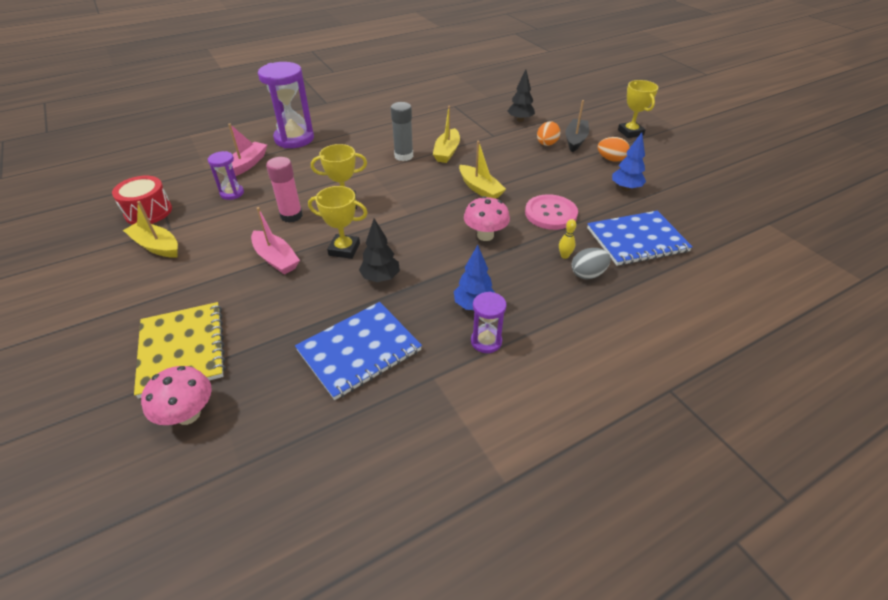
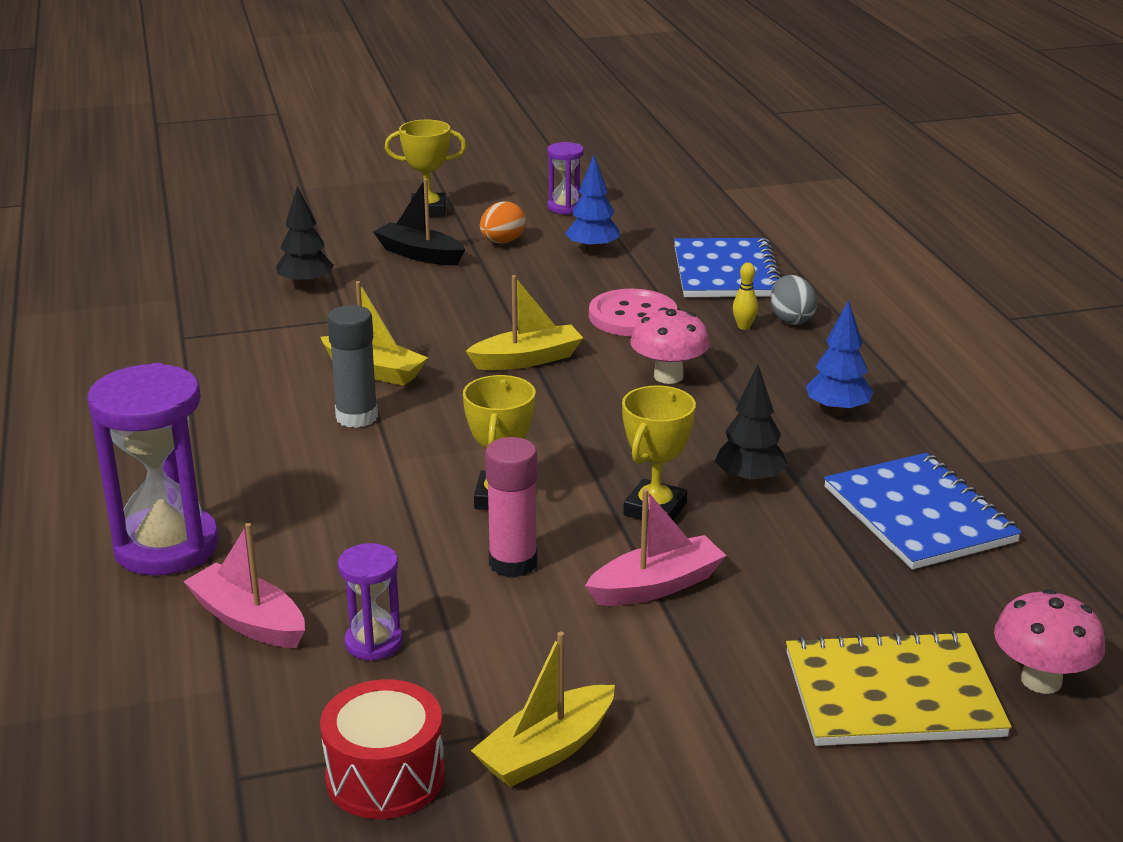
camera: 75 degrees left, 15 degrees down
(486, 341) = (914, 413): purple hourglass -> purple hourglass (565, 207)
(546, 144) = (415, 279): orange egg -> none

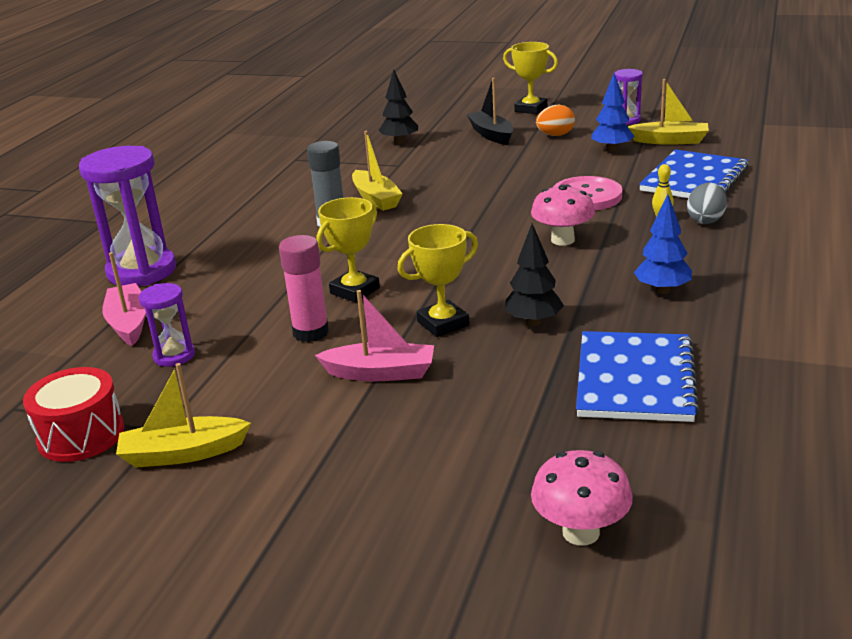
camera: 35 degrees right, 0 degrees up
(527, 360) = (479, 210): yellow boat -> yellow boat (669, 141)
(892, 694) = (450, 500): yellow notebook -> none

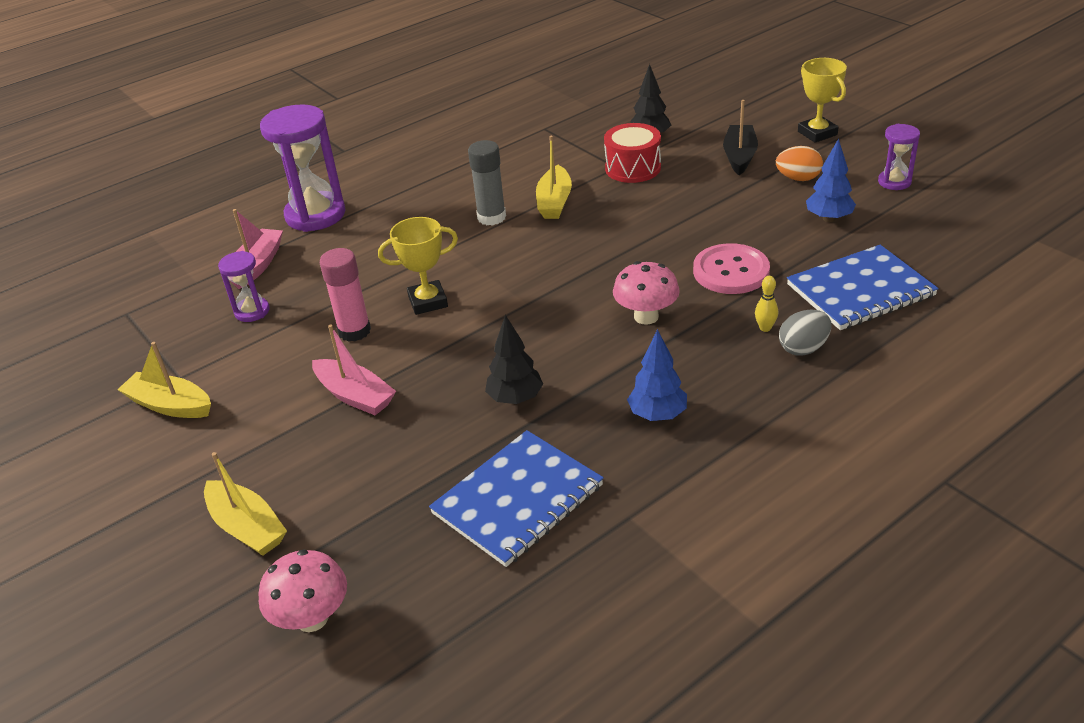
camera: 35 degrees right, 10 degrees up
(81, 435) = (135, 358): red drum -> red drum (633, 168)
(443, 323) = (449, 367): yellow trophy -> none
(669, 141) = (902, 228): yellow boat -> yellow boat (247, 527)

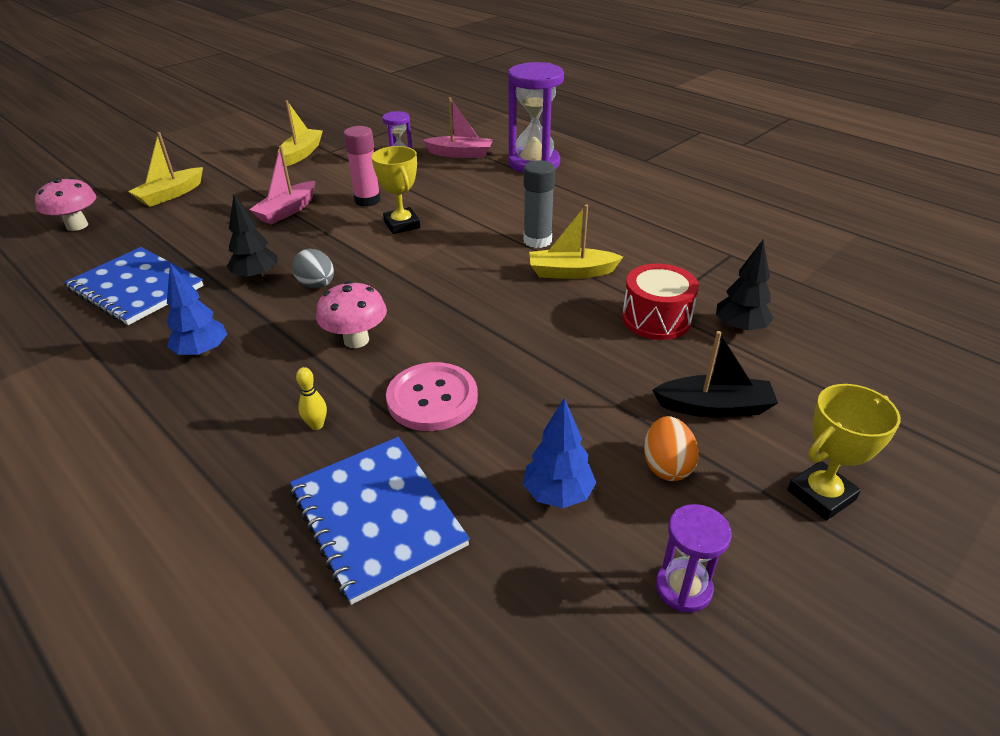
camera: 80 degrees right, 0 degrees up
(803, 348) = (270, 456): grey egg -> grey egg (317, 285)

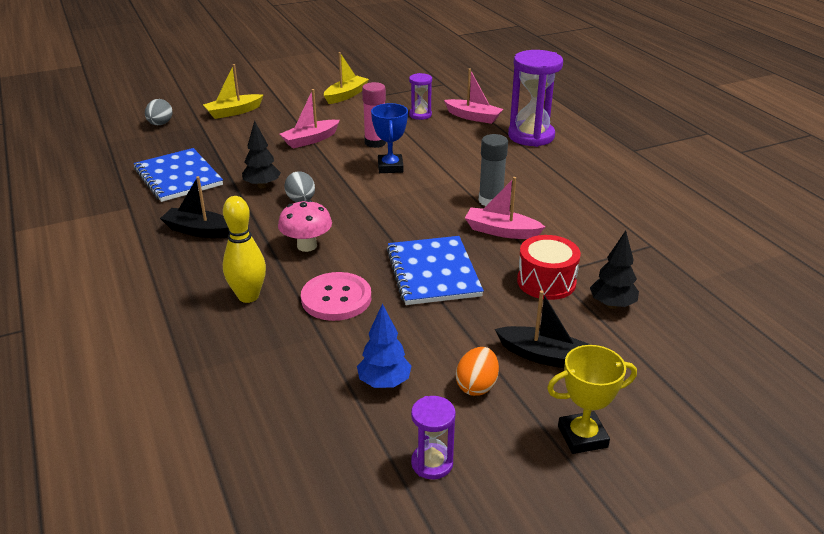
camera: 20 degrees right, 5 degrees down
(77, 226) = (160, 124): pink mushroom -> grey egg
(202, 352) = (199, 231): blue tree -> black boat
(316, 425) = (248, 296): yellow bowling pin -> yellow bowling pin, size x2.09
(377, 517) = (255, 363): blue notebook -> blue notebook (433, 272)
(402, 225) = (390, 167): yellow trophy -> blue trophy
(571, 272) = (501, 231): yellow boat -> pink boat

